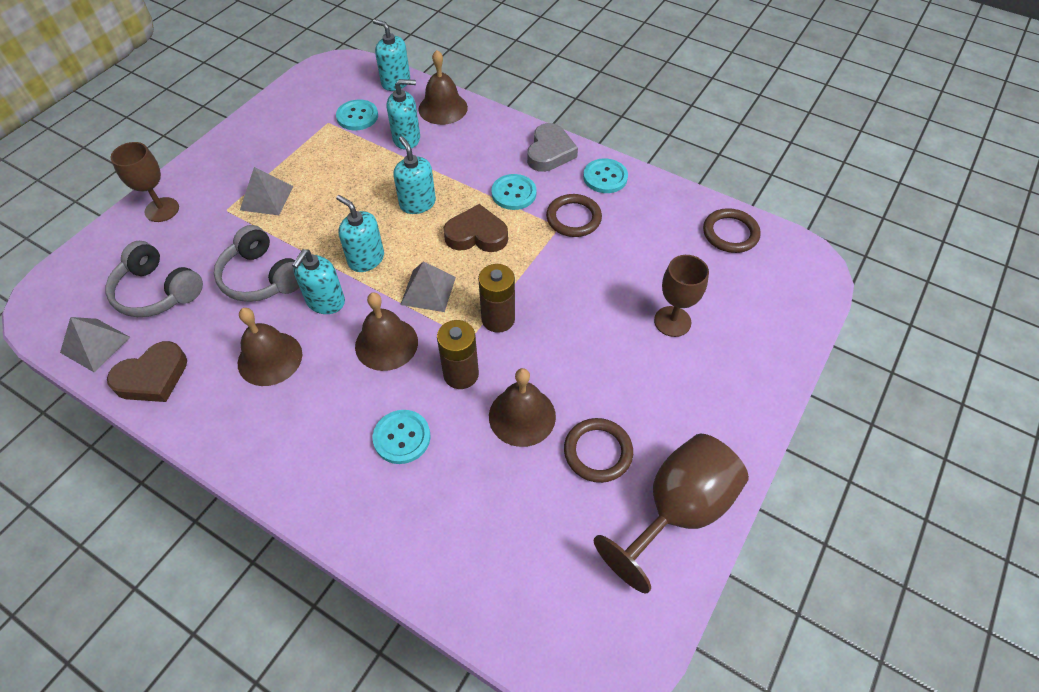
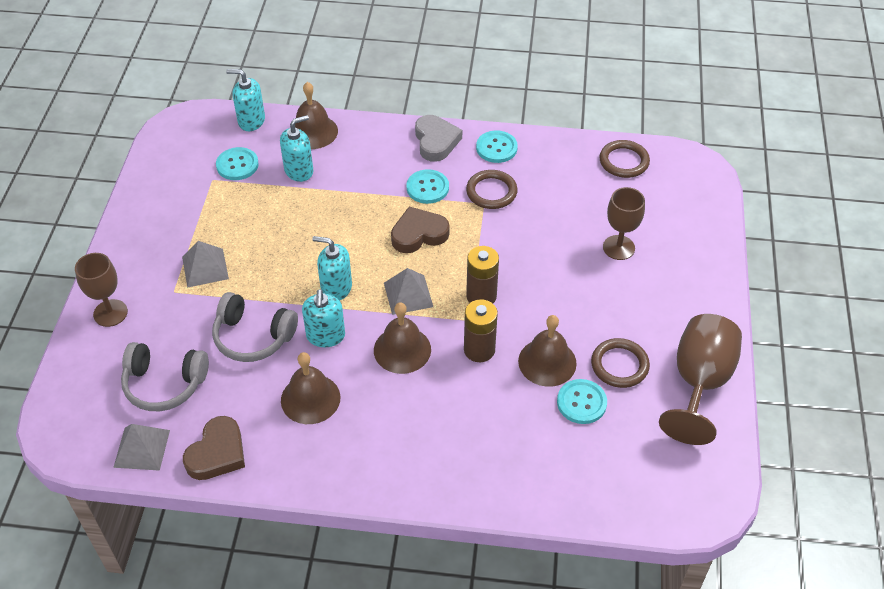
camera: 25 degrees left, 5 degrees down
(402, 437) = (464, 415): turquoise button -> turquoise button (581, 402)
(417, 203) = (349, 225): turquoise soap dispenser -> none

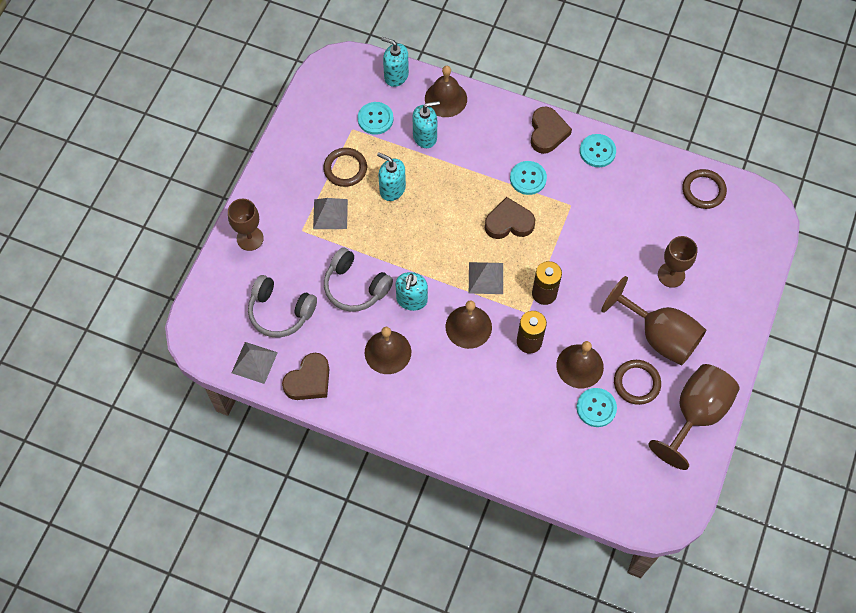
camera: 15 degrees right, 15 degrees up
(336, 288) = (430, 258): turquoise soap dispenser -> turquoise soap dispenser (392, 189)
(436, 141) = (547, 132): grey heart -> brown heart
(491, 192) = (580, 195): brown ring -> brown ring (345, 169)
(627, 311) = (659, 336): none -> brown goblet

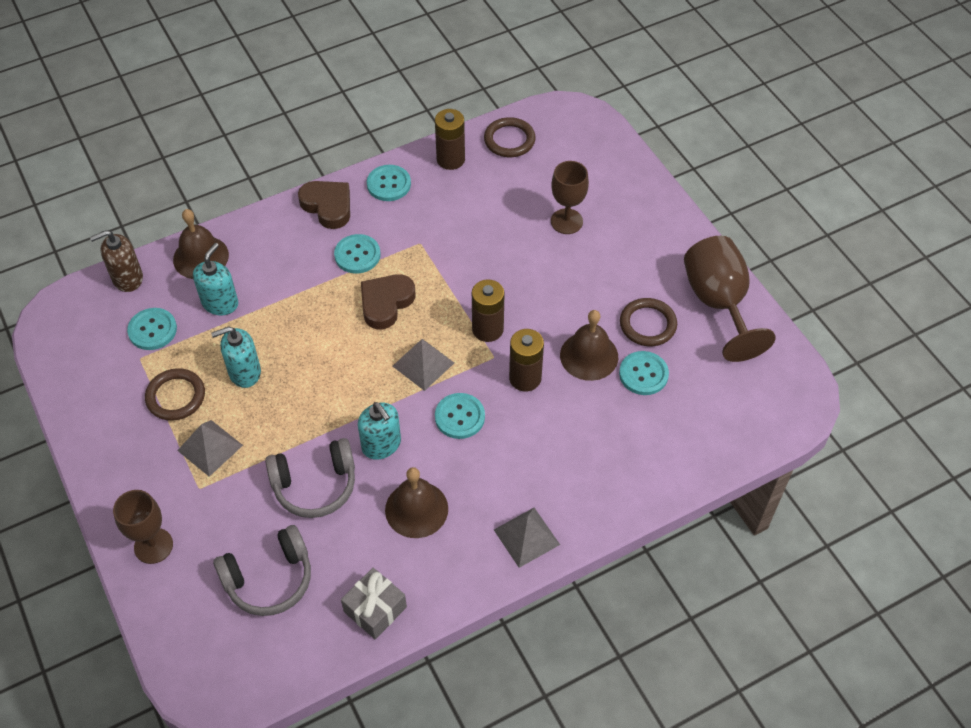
camera: 50 degrees left, 10 degrees down
(254, 362) = (301, 650): grey pyramid -> grey pyramid (526, 537)
(309, 380) = (375, 609): brown heart -> grey gift
(396, 75) = (127, 278): turquoise soap dispenser -> brown soap dispenser
(468, 327) = (459, 417): brown bell -> turquoise button
(652, 169) = (450, 159): none -> brown battery
(659, 336) = (617, 273): brown goblet -> none

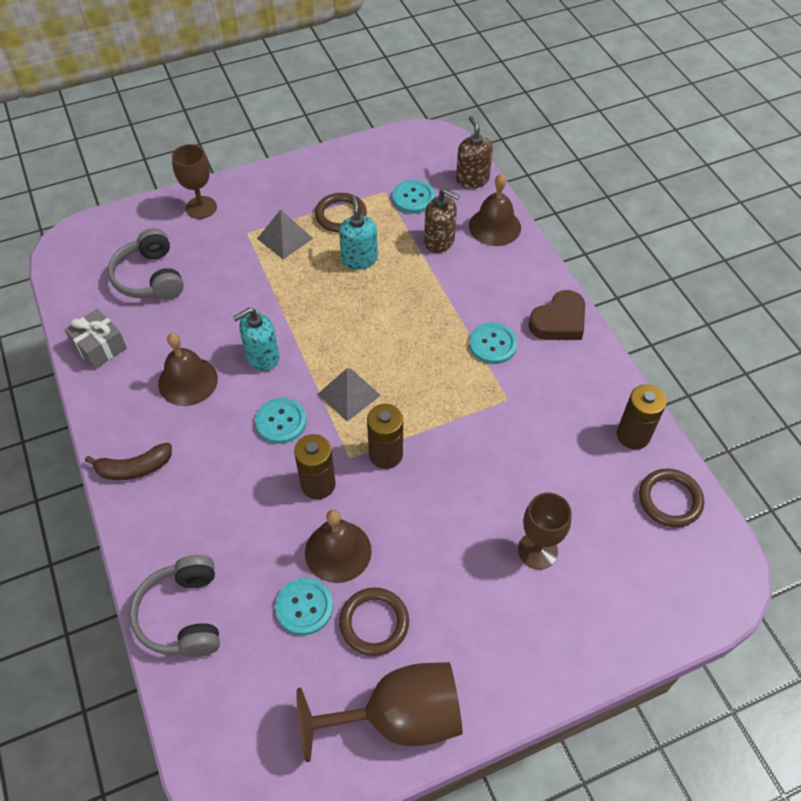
camera: 95 degrees right, 0 degrees up
(220, 303) = (439, 241): turquoise soap dispenser -> brown soap dispenser
(315, 485) = (231, 308): grey headphones -> grey headphones (183, 615)
(386, 303) = (428, 366): brown heart -> none
(389, 184) = (592, 374): turquoise button -> none
(526, 537) = (134, 468): grey pyramid -> brown banana

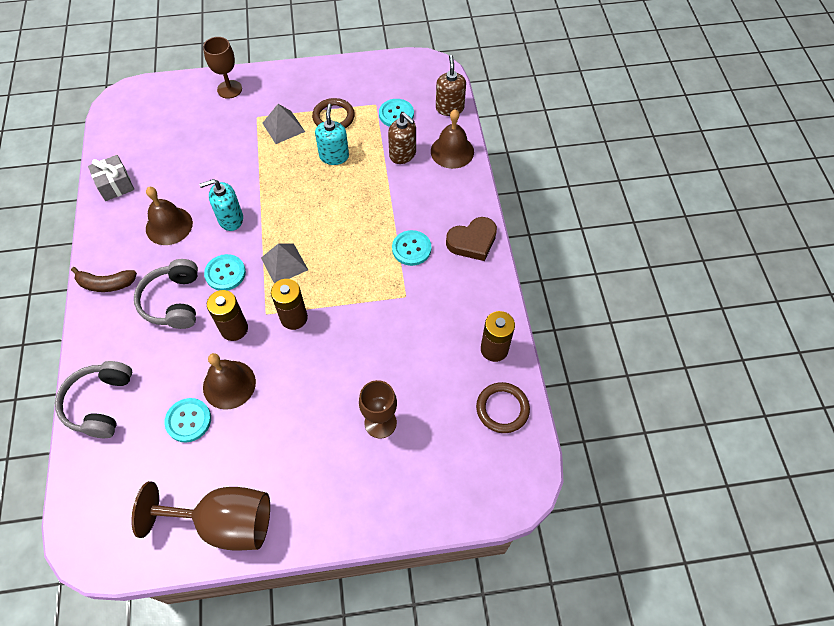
camera: 15 degrees right, 5 degrees up
(150, 278) = (171, 138): grey headphones -> grey headphones (173, 301)
(374, 623) = (235, 446): brown ring -> none

